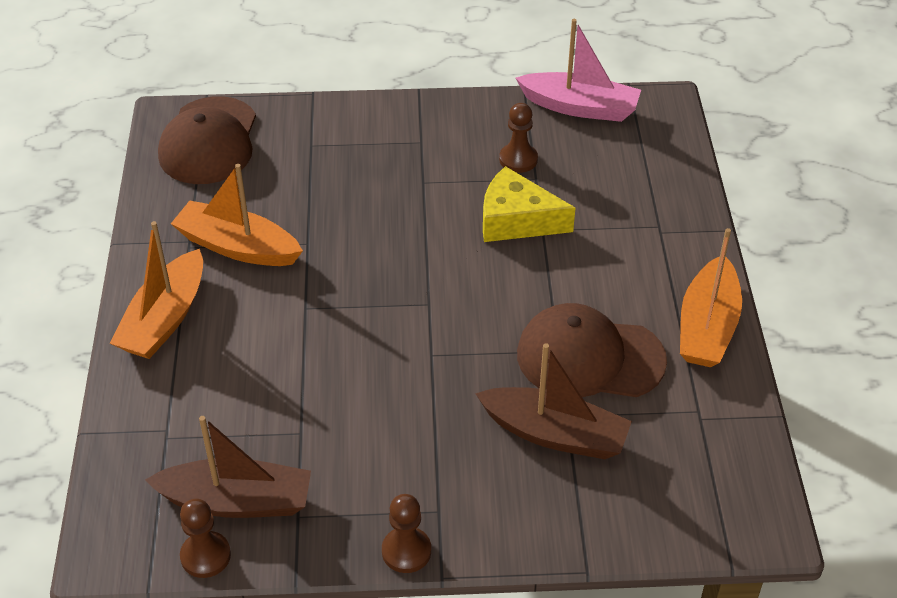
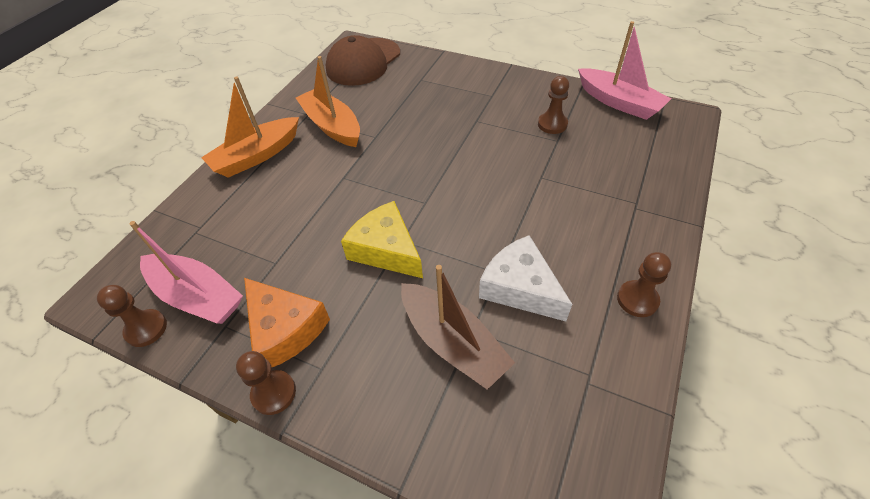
camera: 30 degrees right, 5 degrees up
(237, 501) = (197, 296): brown boat -> pink boat
(369, 492) = (285, 329): none -> orange cheese
(516, 220) = (525, 164): yellow cheese -> yellow cheese (386, 250)
(589, 357) = (520, 288): brown cap -> white cheese
(707, 326) = (637, 300): orange boat -> brown pawn

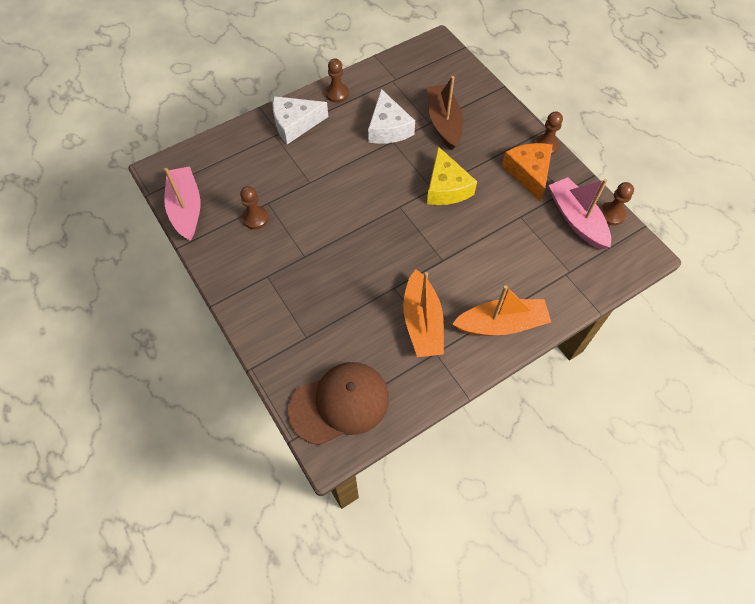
camera: 150 degrees left, 10 degrees up
(633, 227) = (295, 124): none -> white cheese

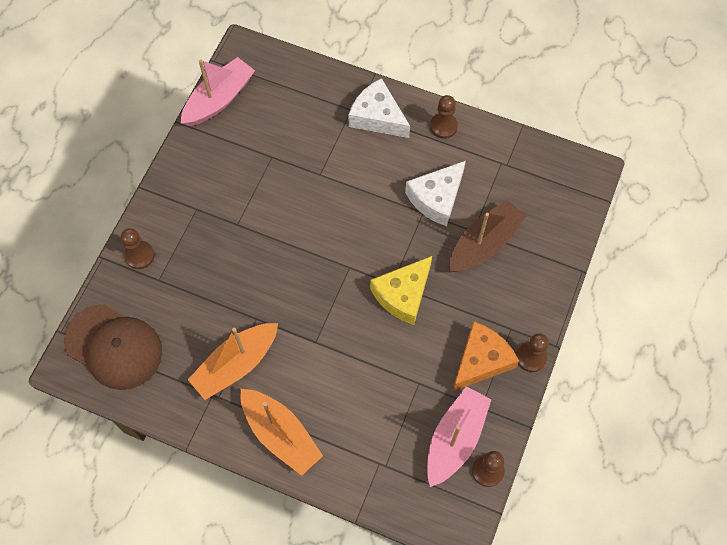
camera: 55 degrees right, 5 degrees up
(255, 218) = (248, 158): brown pawn -> brown pawn (139, 255)

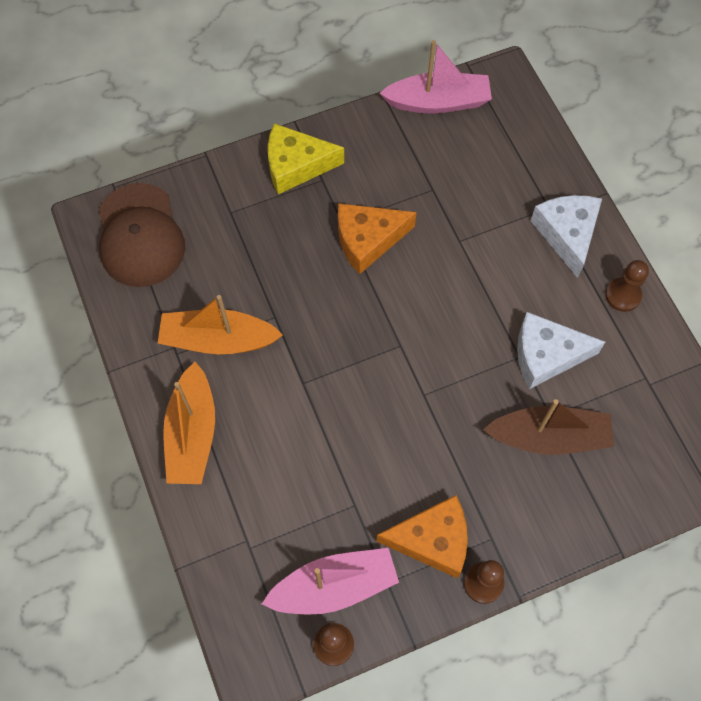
camera: 45 degrees right, 0 degrees up
(139, 255) = (236, 179): brown pawn -> none
(264, 221) = (368, 240): none -> orange cheese
(403, 294) = (423, 413): yellow cheese -> yellow cheese (296, 165)

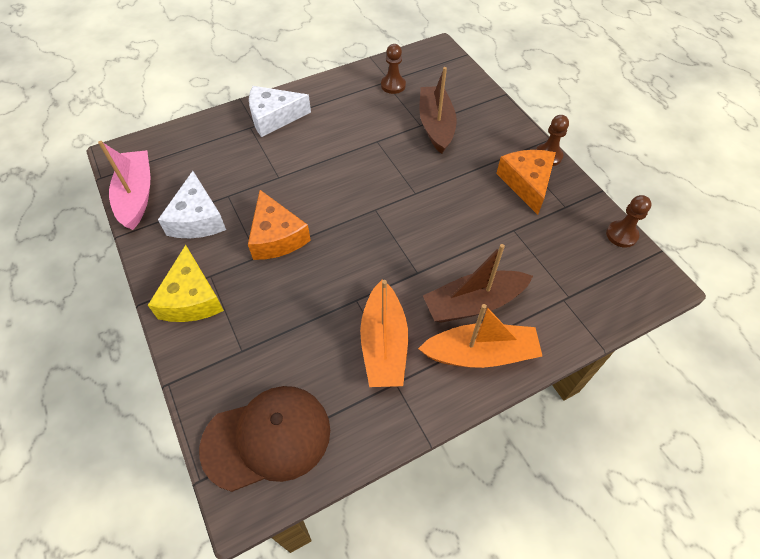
camera: 95 degrees left, 10 degrees down
(254, 437) = (473, 303): none -> brown boat
(334, 586) = (579, 237): pink boat -> none
(546, 355) = (374, 127): white cheese -> white cheese (197, 219)
(623, 295) = (324, 91): brown pawn -> brown pawn (393, 85)

